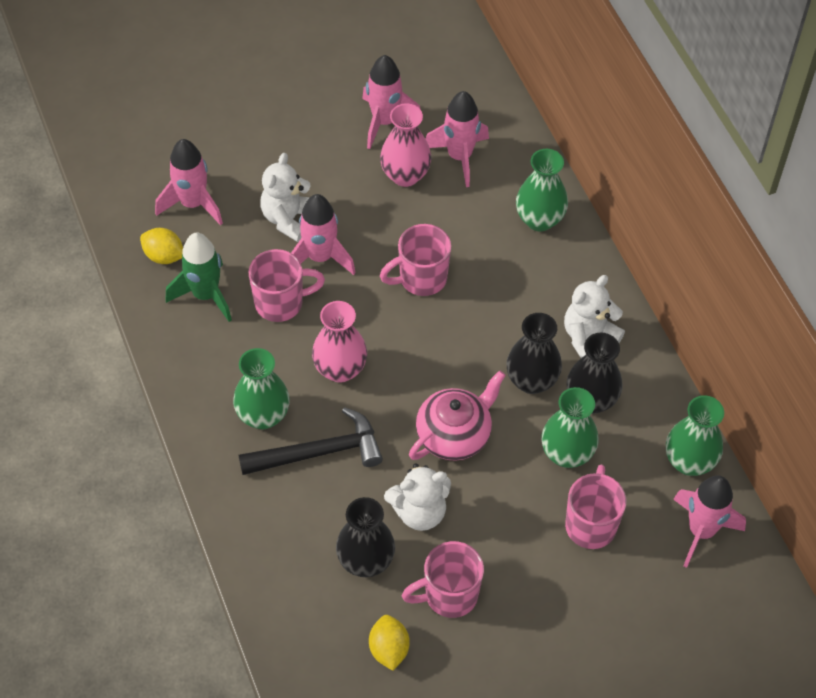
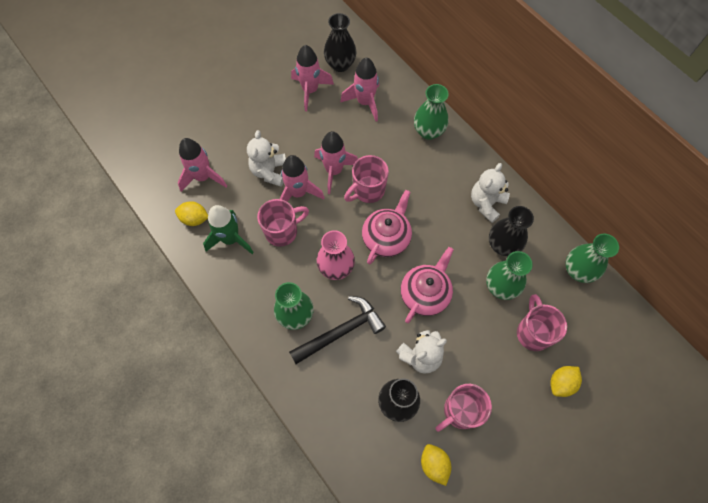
camera: 15 degrees left, 10 degrees up
(405, 175) = (335, 123): pink vase -> none
(425, 348) = (386, 238): none -> pink teapot
(531, 381) = (461, 242): black vase -> black vase (340, 64)
(606, 599) = (561, 383): none -> yellow lemon
(701, 531) = (602, 317): pink rocket -> pink rocket (334, 171)

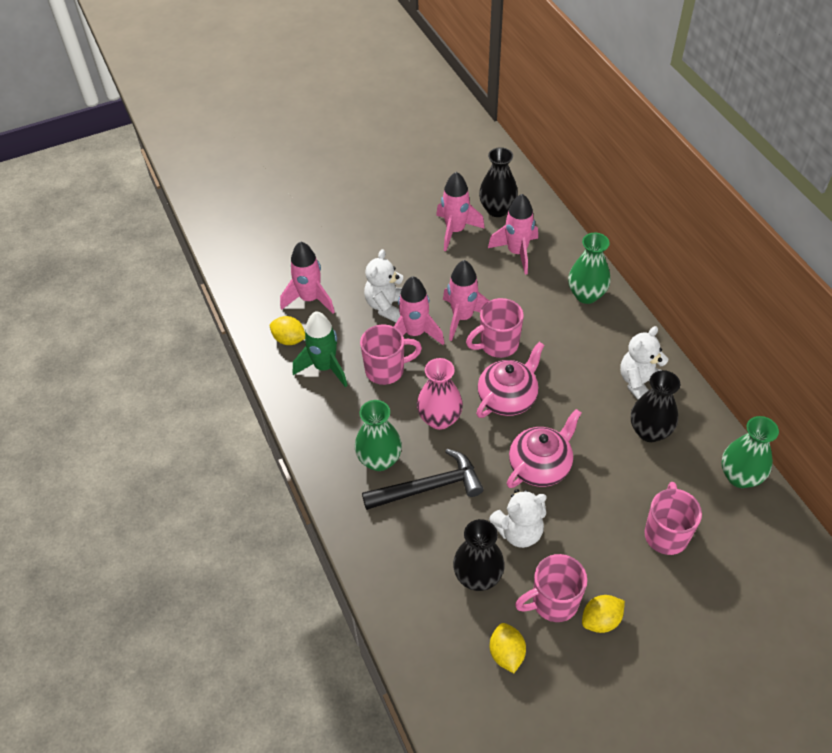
camera: 15 degrees right, 15 degrees down
(500, 287) = (636, 476): green vase -> none
(561, 383) = (689, 597): yellow lemon -> yellow lemon (601, 620)

